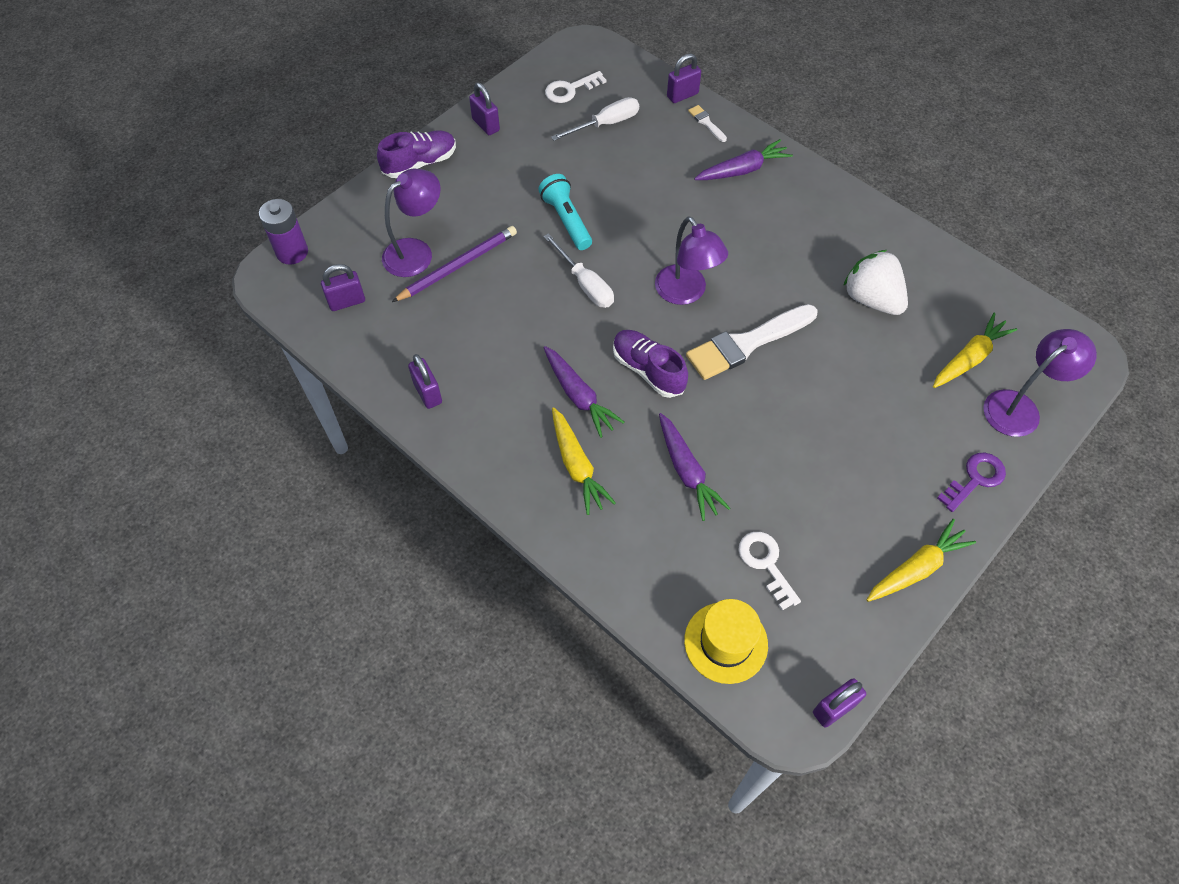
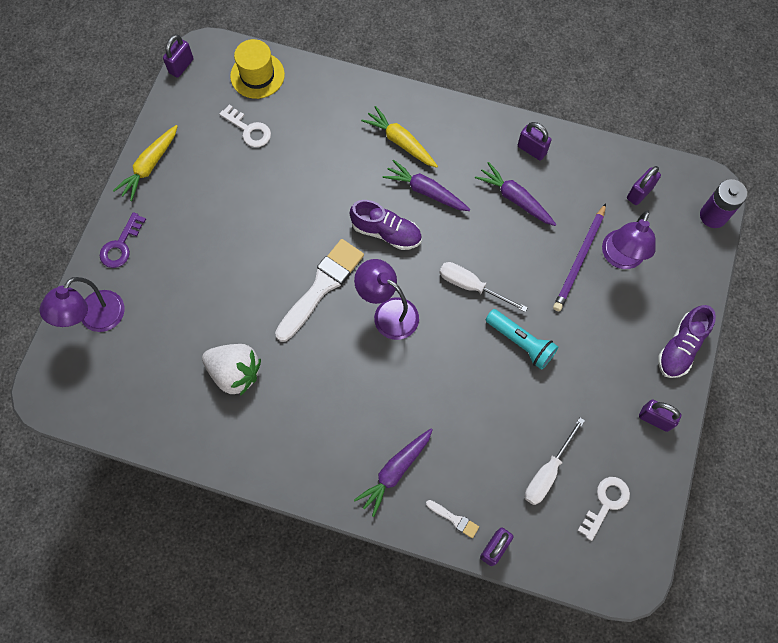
camera: 155 degrees right, 10 degrees up
(687, 471) = (325, 168): purple carrot -> purple carrot (515, 199)
(969, 358) = (142, 348): yellow carrot -> none

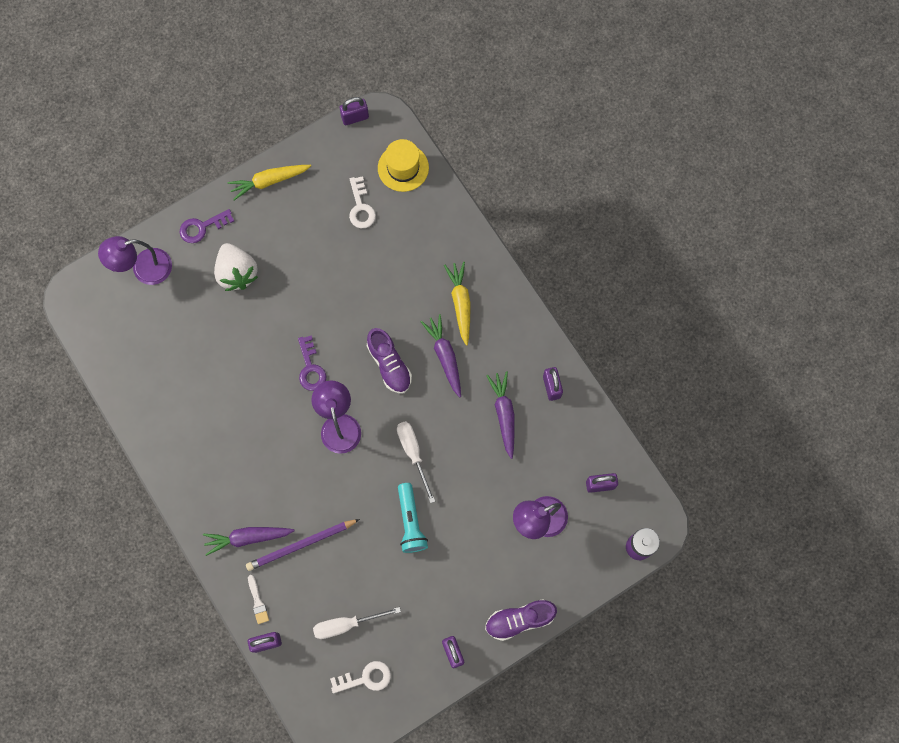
camera: 40 degrees right, 5 degrees up
(235, 373) = (202, 382): white strawberry -> white strawberry (237, 273)
(322, 286) = (310, 368): white brush -> purple key
(579, 259) = (508, 497): purple pencil -> purple pencil (301, 545)

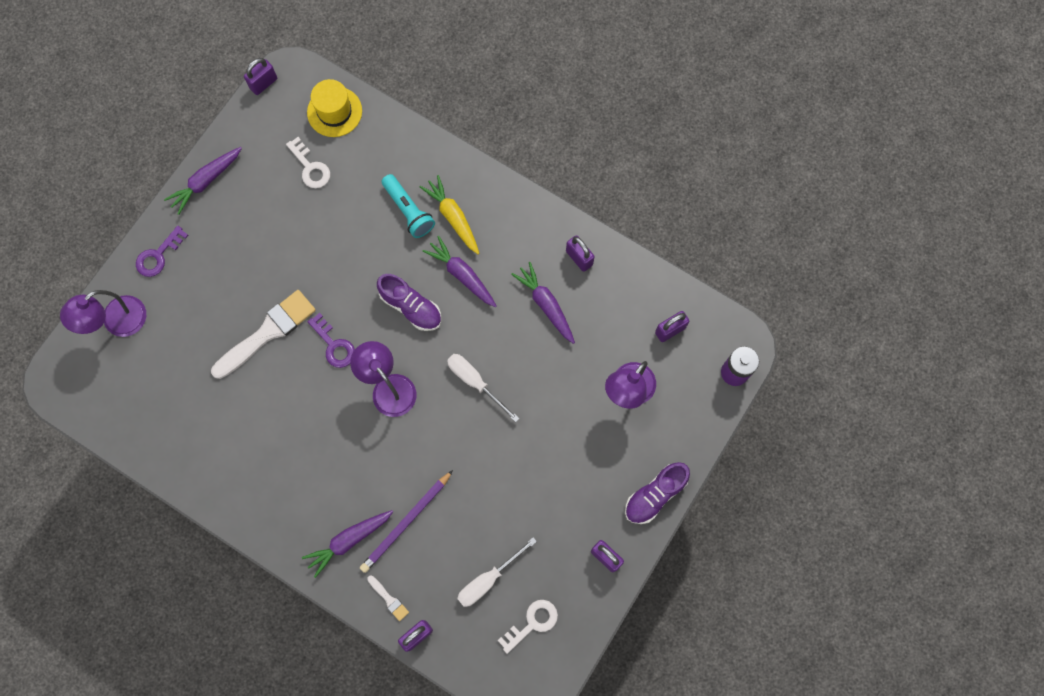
camera: 25 degrees left, 0 degrees up
(237, 273) = (215, 285): white strawberry -> none
(261, 332) = (268, 332): none -> white brush
(269, 181) = (206, 181): yellow carrot -> purple carrot
(410, 522) = (504, 450): turquoise flashlight -> turquoise flashlight (408, 211)

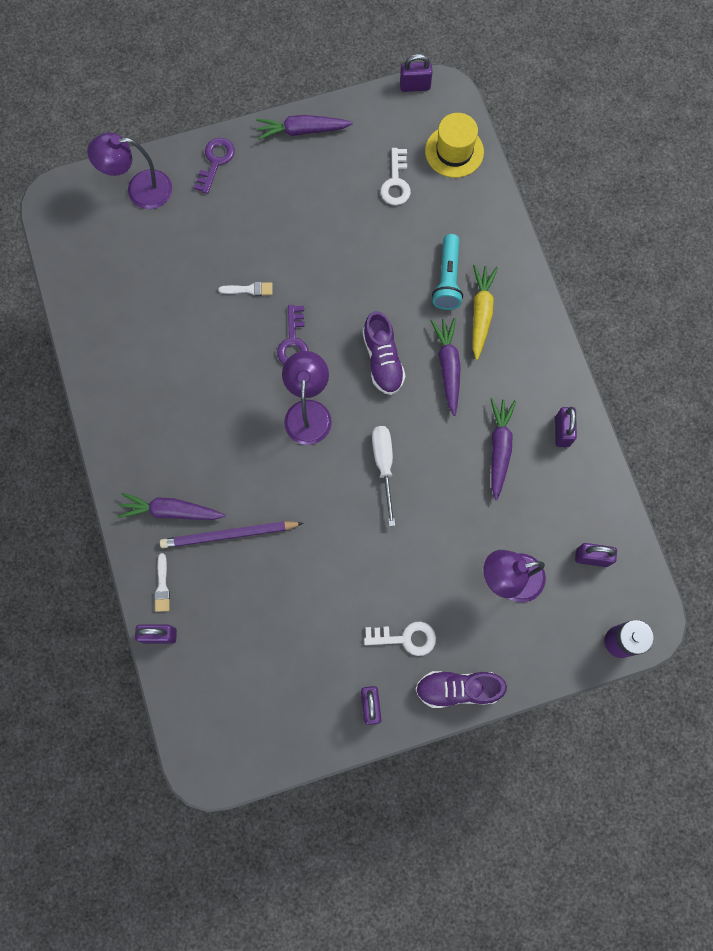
camera: 40 degrees right, 0 degrees up
(158, 255) = (215, 161): purple key -> purple key turned 120 degrees clockwise
(268, 332) = (249, 289): white brush -> white brush, size x0.43
(488, 579) = (256, 639): white screwdriver -> none
(532, 623) = (261, 708): white key -> white key (406, 638)

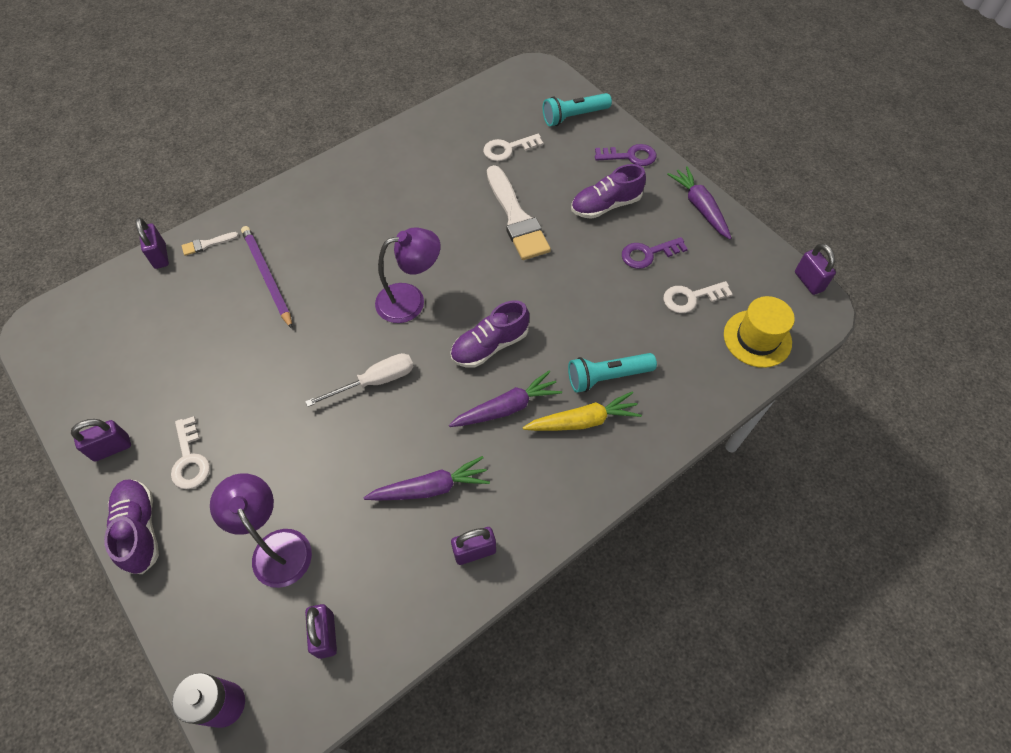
camera: 70 degrees right, 15 degrees down
(140, 190) = (573, 116): purple lamp -> turquoise flashlight
(157, 266) = (508, 149): none -> white key
(171, 511) = (280, 228): purple carrot -> none
(249, 289) = (516, 218): white brush -> white brush, size x2.32
(266, 207) = (605, 205): none -> purple shoe
(293, 342) = (478, 266): purple key -> purple key (648, 254)

